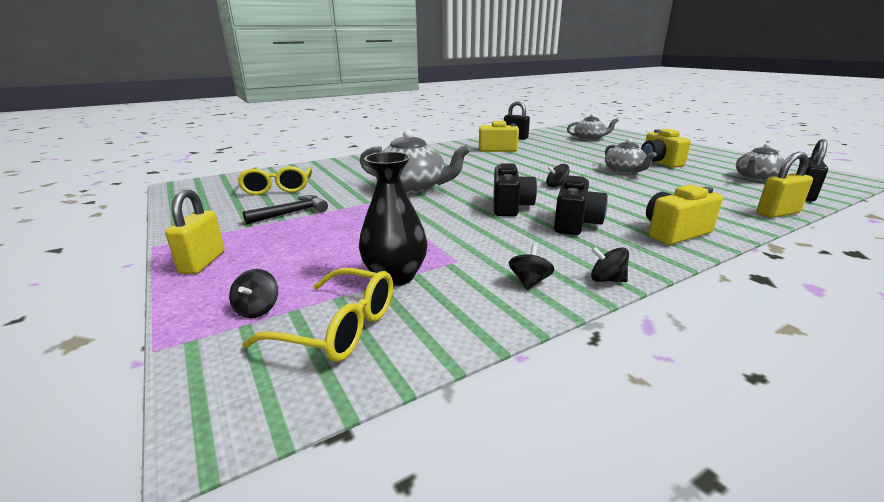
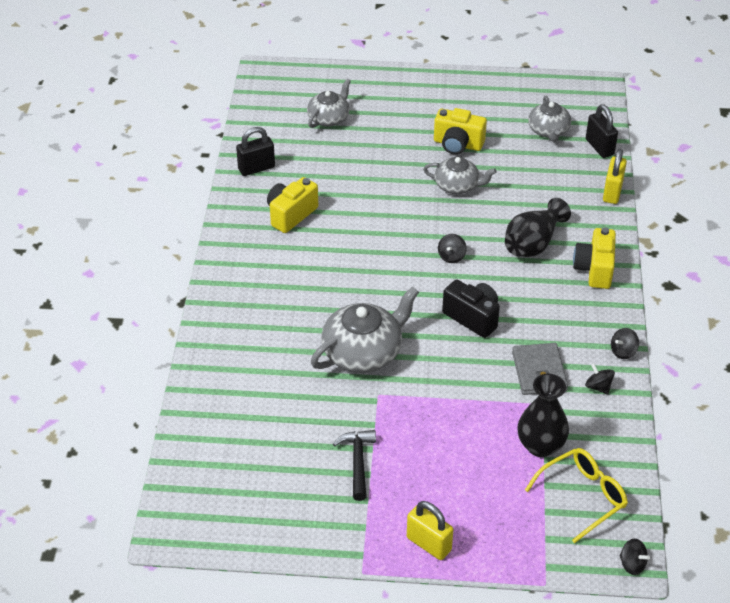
camera: 55 degrees left, 20 degrees up
(257, 309) = (531, 528): black spinning top -> black spinning top (632, 564)
(277, 188) = (265, 452): yellow glasses -> none
(497, 247) = (539, 372): none -> grey wallet
(575, 224) = (538, 305): black camera -> none
(636, 203) = (533, 243): none -> black vase

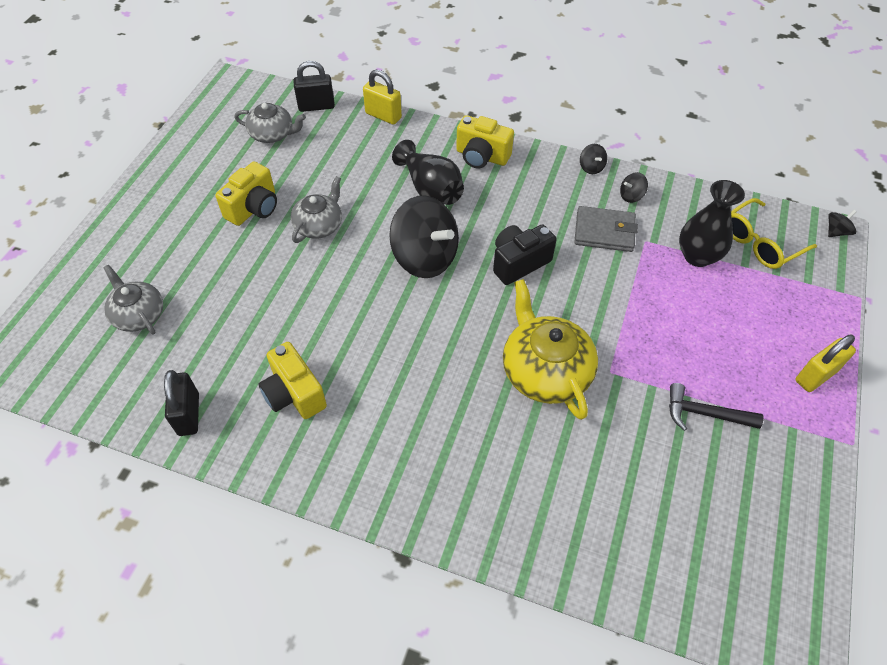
camera: 75 degrees left, 10 degrees up
(363, 352) = (545, 370): grey teapot -> yellow teapot
(451, 256) = (425, 257): black spinning top -> black spinning top, size x2.44
(583, 496) = (760, 243): yellow glasses -> yellow glasses turned 105 degrees counterclockwise

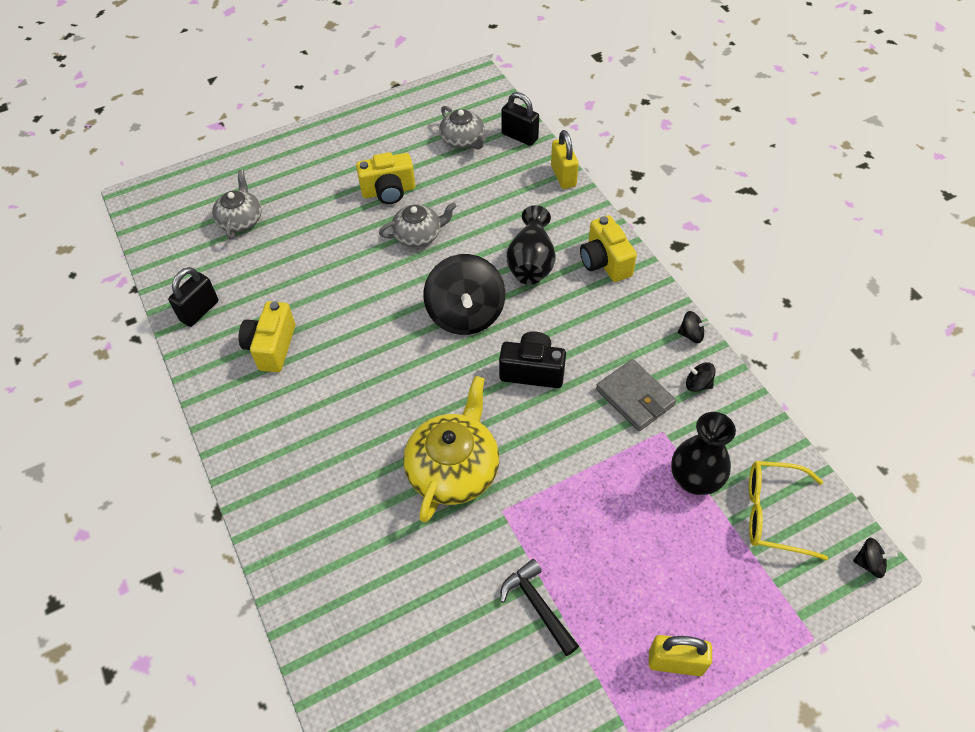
camera: 45 degrees right, 0 degrees up
(591, 167) = (691, 335): black spinning top -> black spinning top turned 105 degrees counterclockwise

